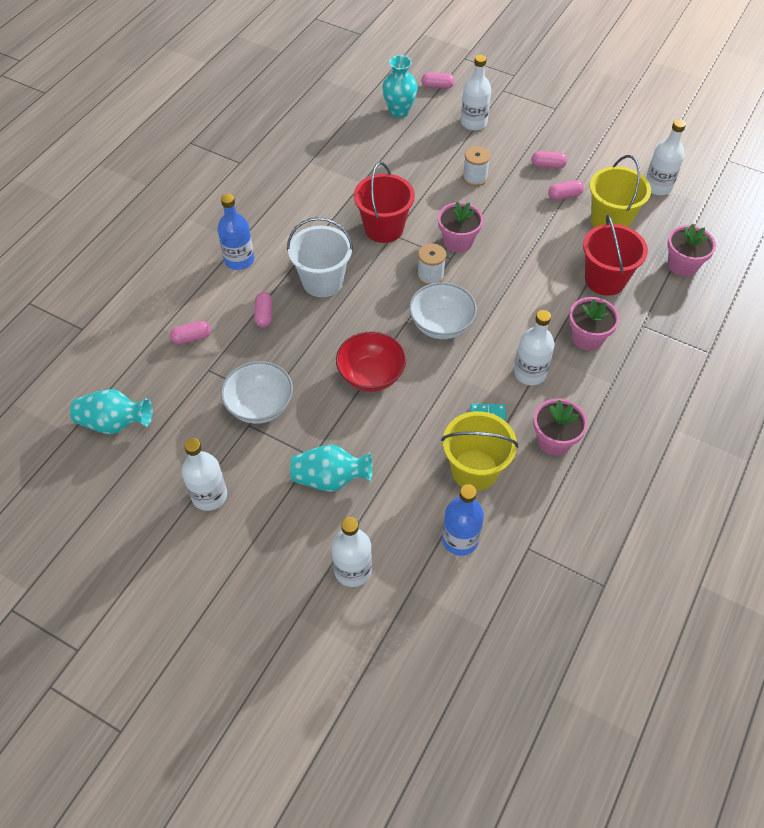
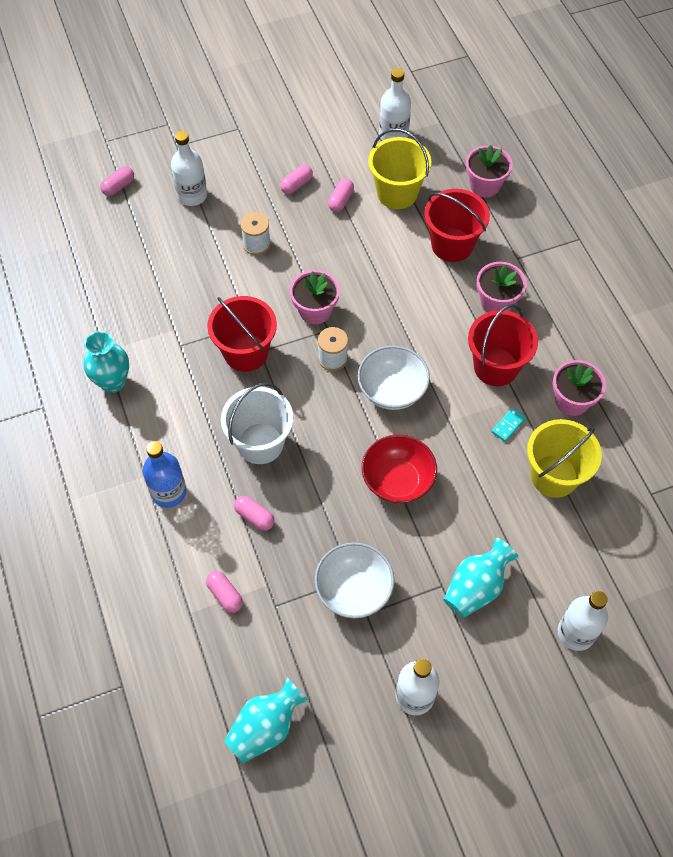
camera: 50 degrees left, 5 degrees up
(192, 338) = (225, 595): pink capsule -> pink capsule turned 60 degrees counterclockwise
(399, 111) = (118, 237): turquoise vase -> turquoise vase (113, 382)
(460, 539) = (608, 534): blue bottle -> none
(530, 373) = (496, 367): white bottle -> red bucket

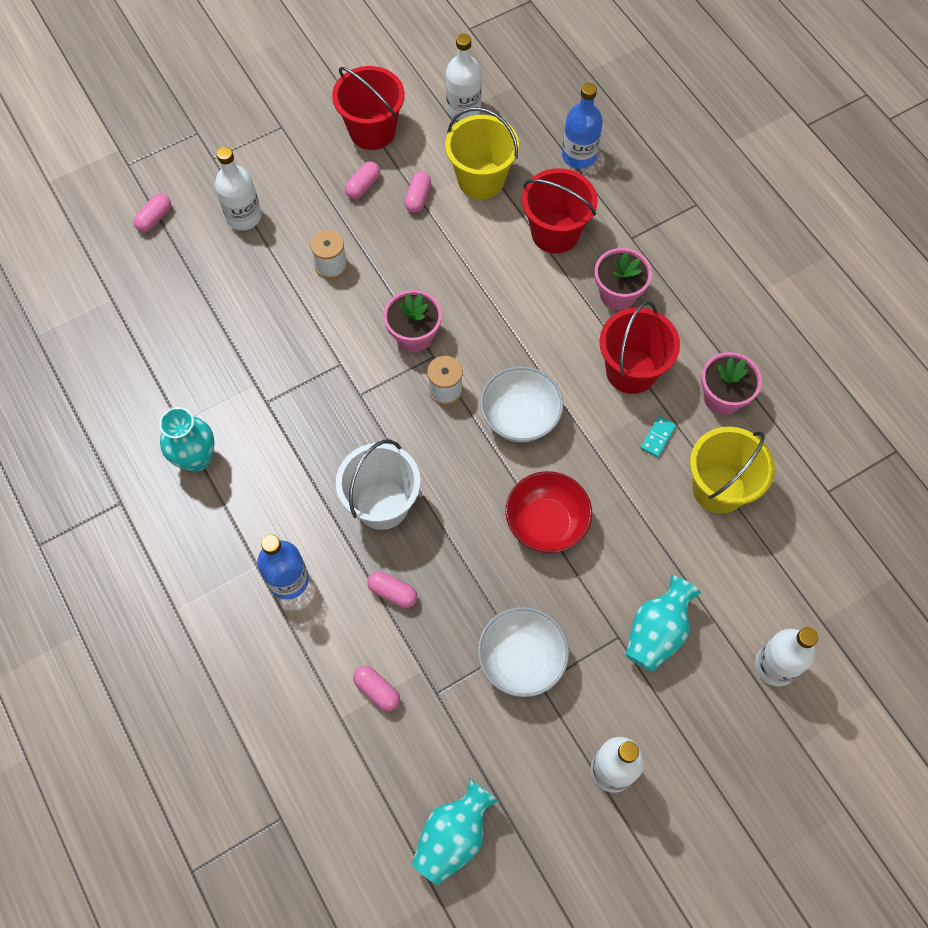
camera: 10 degrees left, 5 degrees up
(246, 352) = (344, 398): red bucket -> red bucket (372, 131)
(485, 185) = (579, 156): pink flower pot -> blue bottle

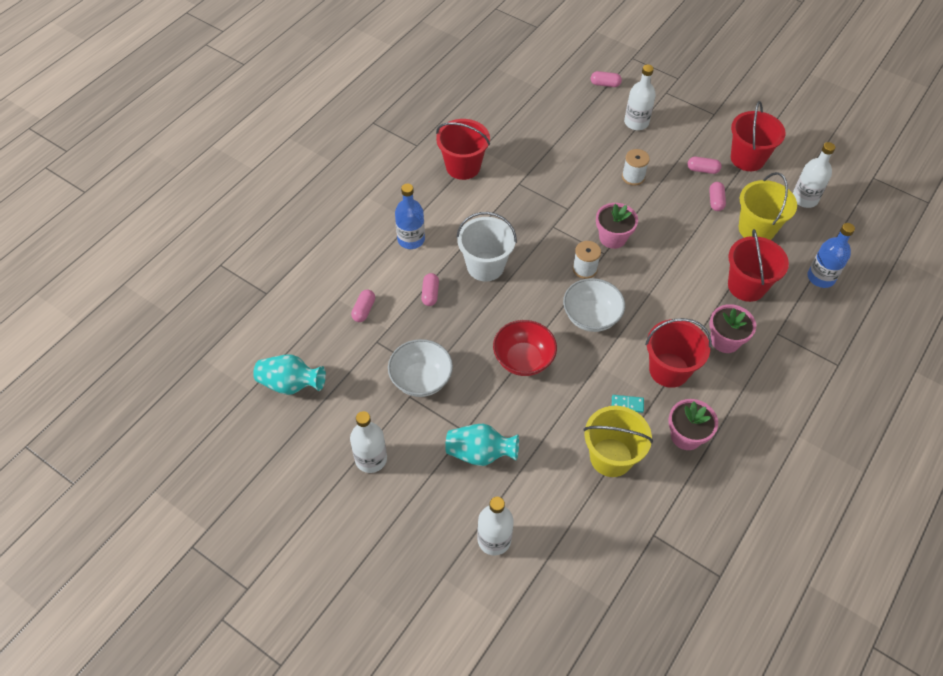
camera: 65 degrees right, 10 degrees down
(196, 458) = (463, 166): turquoise vase -> red bucket
(418, 198) = (715, 201): pink capsule -> pink capsule turned 75 degrees counterclockwise

